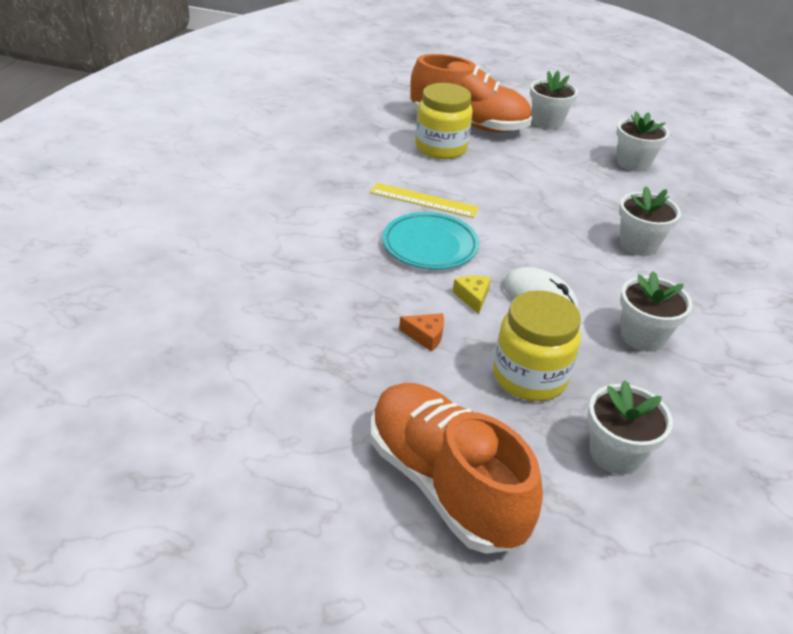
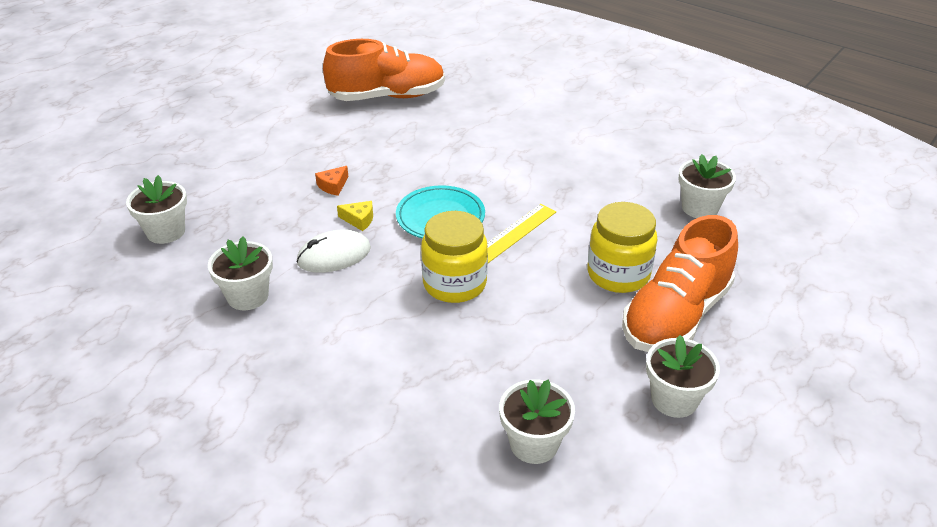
camera: 115 degrees right, 0 degrees up
(444, 484) = (211, 161): orange shoe -> orange shoe (387, 97)
(529, 377) = (258, 219): yellow jar -> yellow jar (454, 284)
(638, 244) = (365, 358): white flower pot -> white flower pot (700, 208)

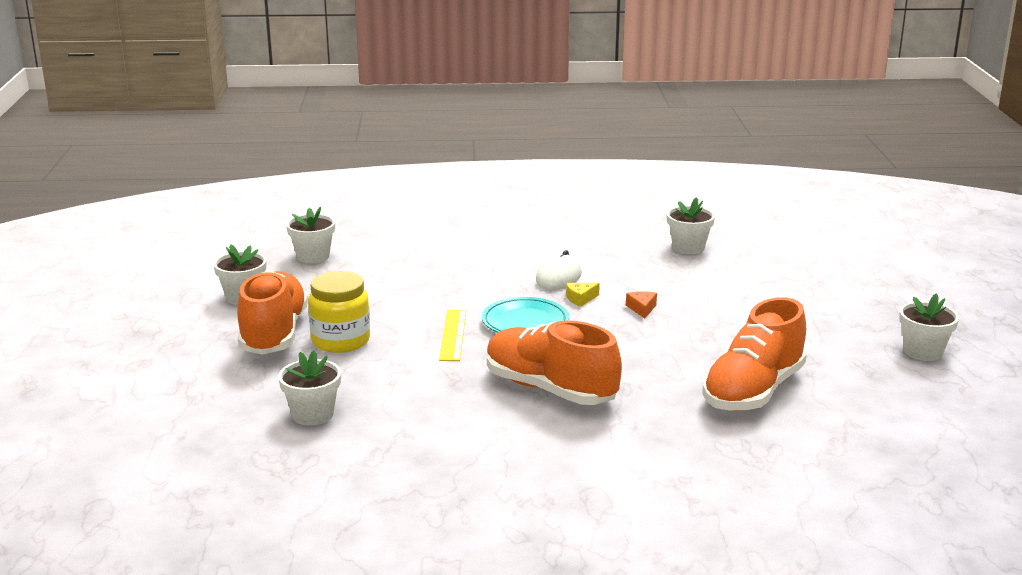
camera: 140 degrees right, 15 degrees down
(248, 296) = (571, 245): white flower pot -> white flower pot (923, 352)
(454, 284) = (453, 294): yellow jar -> none
(507, 152) = (550, 389): none -> orange shoe

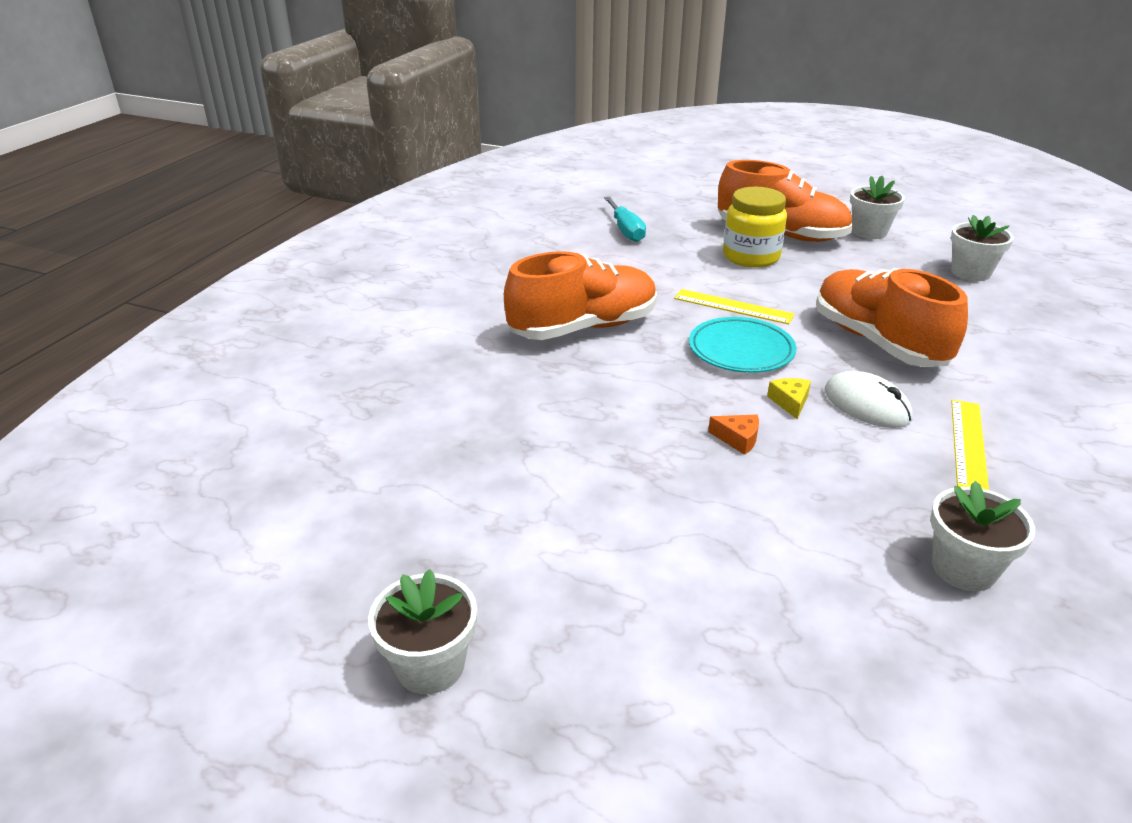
camera: 115 degrees right, 10 degrees up
(313, 414) = (626, 230): white flower pot -> turquoise screwdriver
(573, 250) = (968, 443): none -> yellow ruler
(753, 391) = (474, 444): orange shoe -> orange shoe (877, 342)

